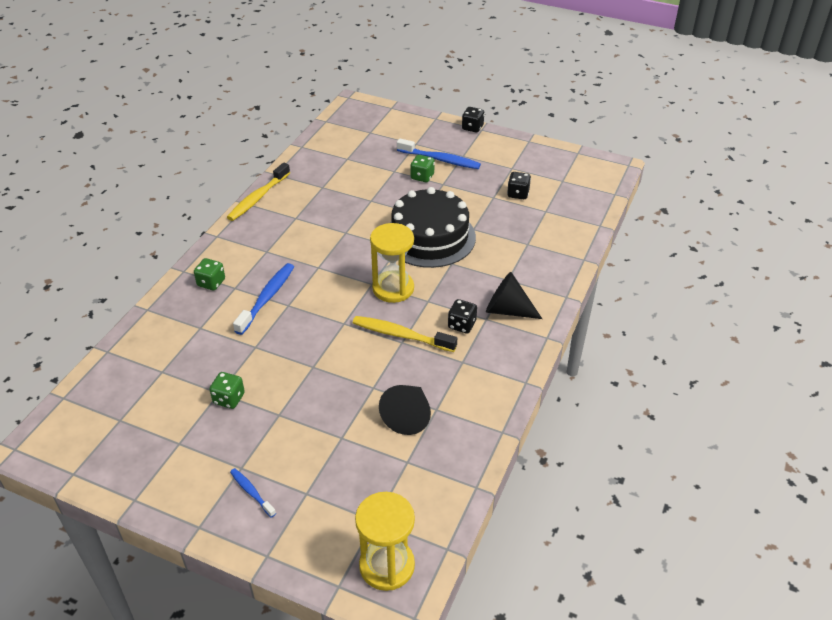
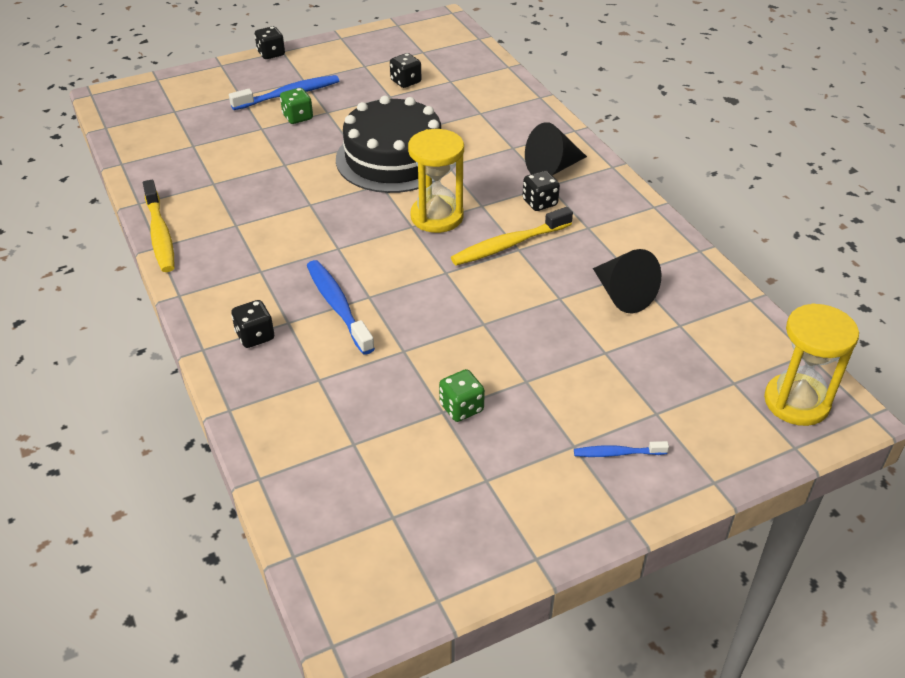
camera: 50 degrees left, 0 degrees up
(211, 283) = (255, 336): green dice -> black dice

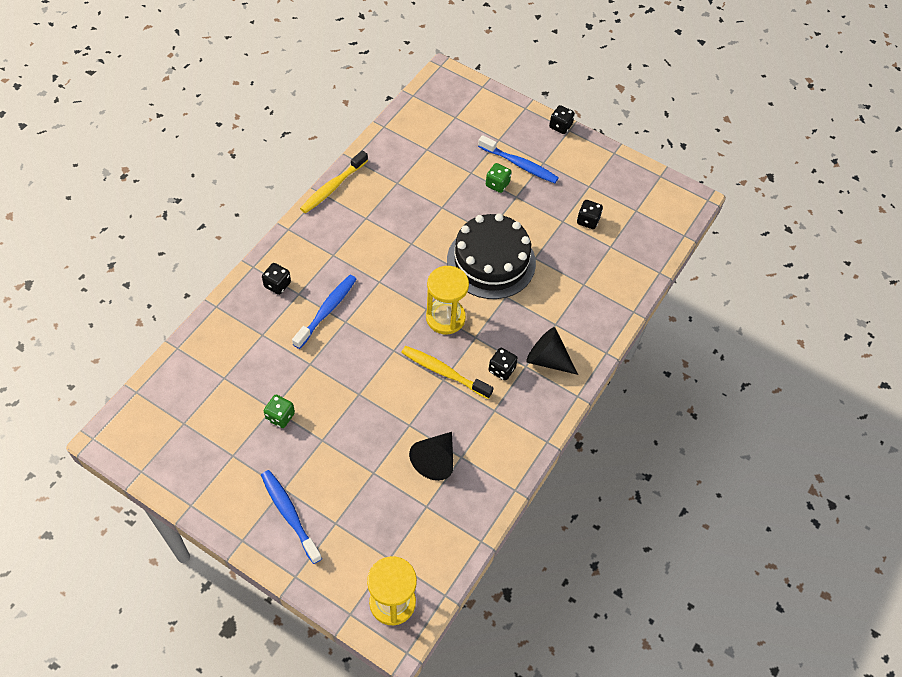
camera: 55 degrees right, 15 degrees up
(617, 453) = (289, 514): blue toothbrush -> blue toothbrush, size x1.79

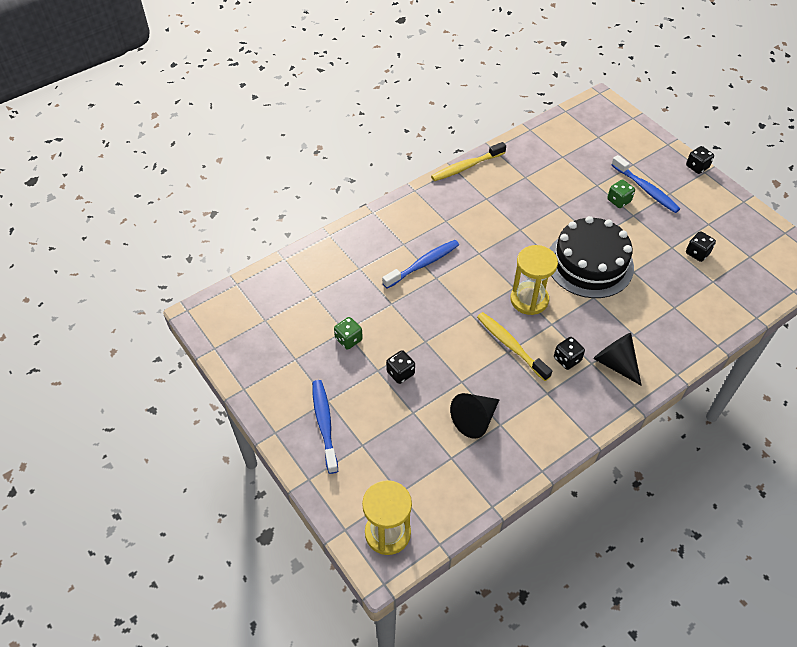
camera: 25 degrees right, 5 degrees down
(277, 285) = (388, 232): black dice -> black dice (400, 373)

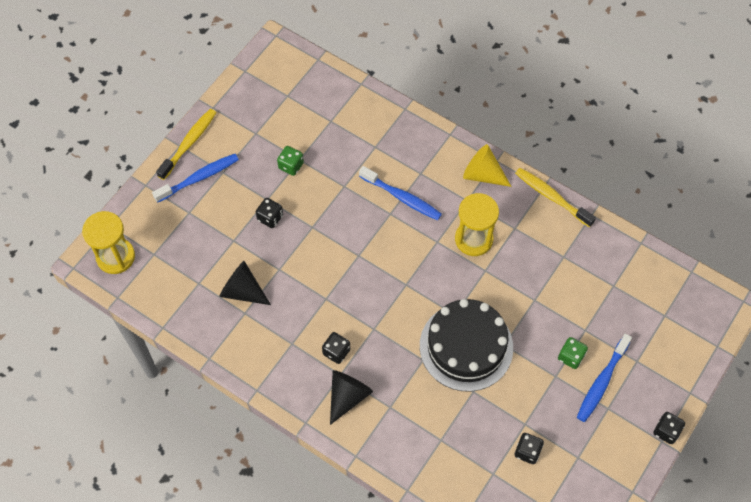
camera: 70 degrees right, 10 degrees up
(424, 202) = (483, 174): none -> yellow cone
(510, 345) = (334, 299): yellow toothbrush -> yellow toothbrush (189, 143)
(529, 300) = (395, 301): yellow hourglass -> yellow hourglass (473, 239)

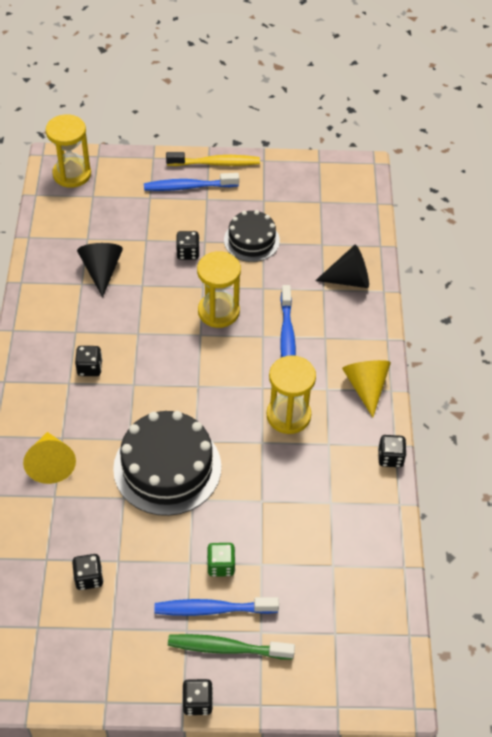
camera: 55 degrees right, 10 degrees down
(199, 178) = (188, 187): blue toothbrush -> blue toothbrush turned 150 degrees clockwise
(291, 166) = (251, 240): green dice -> black cake
(345, 230) = (218, 311): none -> yellow hourglass
(347, 396) = (50, 399): black cone -> black cone (349, 279)
(409, 427) = (51, 464): none -> yellow cone
(551, 196) = (390, 458): yellow toothbrush -> black dice
(636, 390) = (226, 648): none -> green toothbrush

